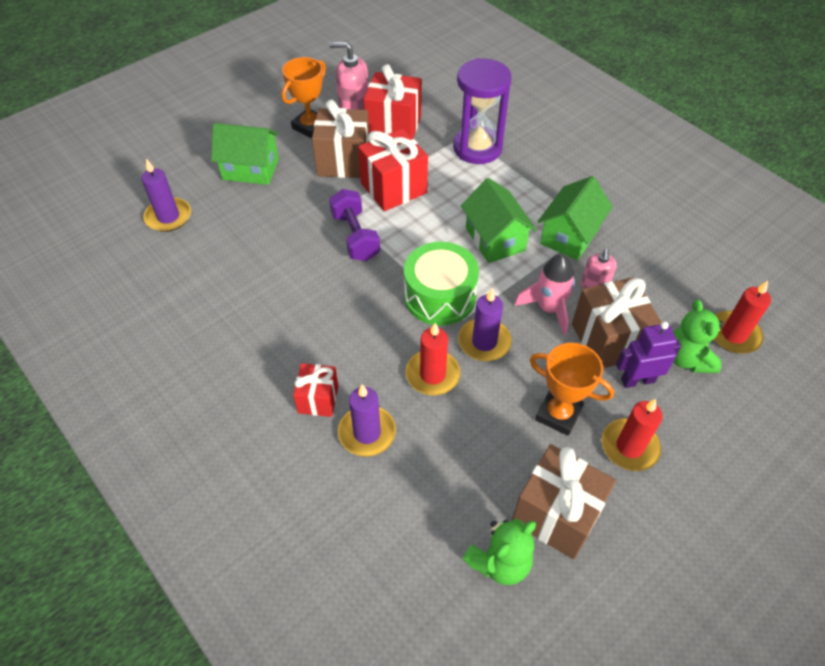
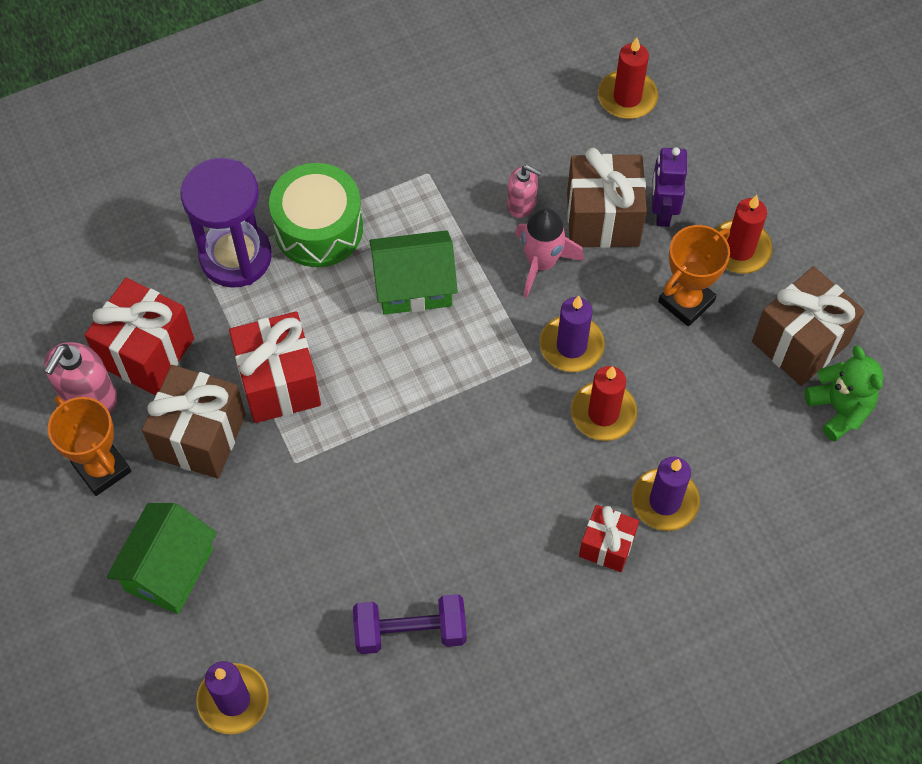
camera: 75 degrees left, 10 degrees up
(355, 236) = (356, 451): purple dumbbell -> purple dumbbell (410, 631)
(440, 296) = (489, 375): green drum -> green drum (318, 228)
(569, 236) = (435, 202): green house -> none
(687, 359) = (647, 153): green teddy bear -> none

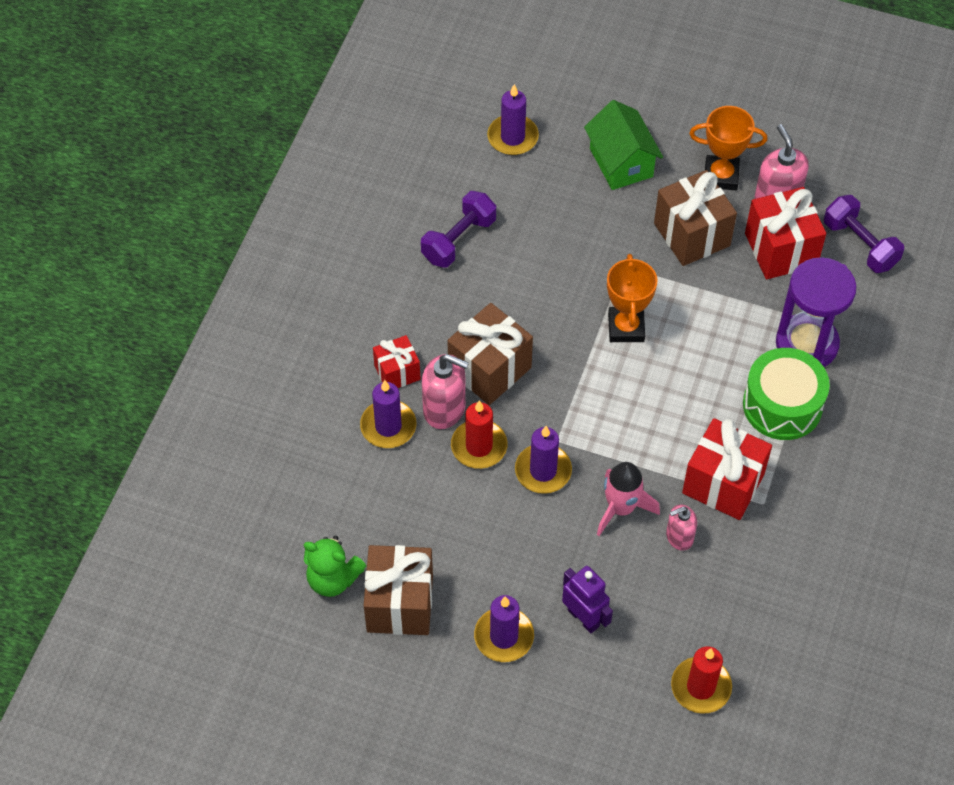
camera: 135 degrees right, 5 degrees down
(79, 296) = (860, 244): none -> purple dumbbell
(279, 383) = (686, 298): red gift -> red gift (723, 483)
(414, 286) = (680, 422): green house -> none
(599, 472) = (444, 409): none -> pink soap dispenser
(603, 219) = (616, 575): brown gift -> brown gift (489, 369)
(686, 301) = (501, 565): orange trophy -> orange trophy (626, 327)
(739, 249) = (504, 636): red candle -> purple candle

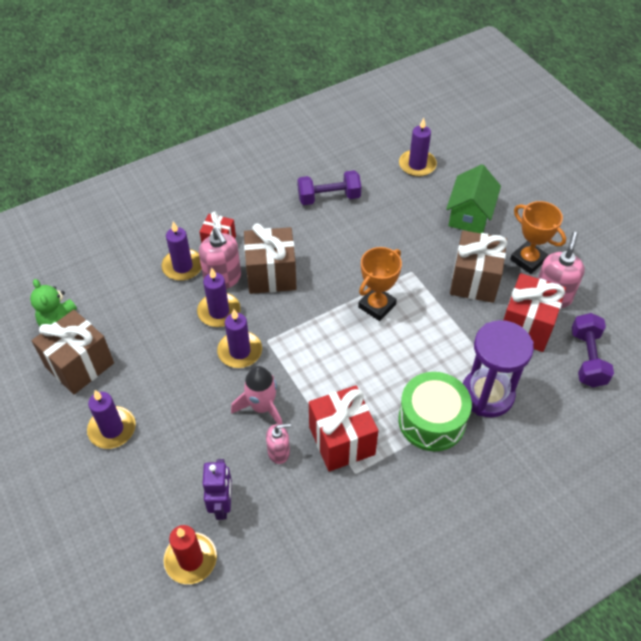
camera: 40 degrees right, 5 degrees down
(479, 446) = (219, 312): red candle -> purple candle
(583, 618) = (168, 455): purple robot -> purple robot (222, 505)
(679, 537) = (279, 452): pink soap dispenser -> pink soap dispenser turned 150 degrees clockwise

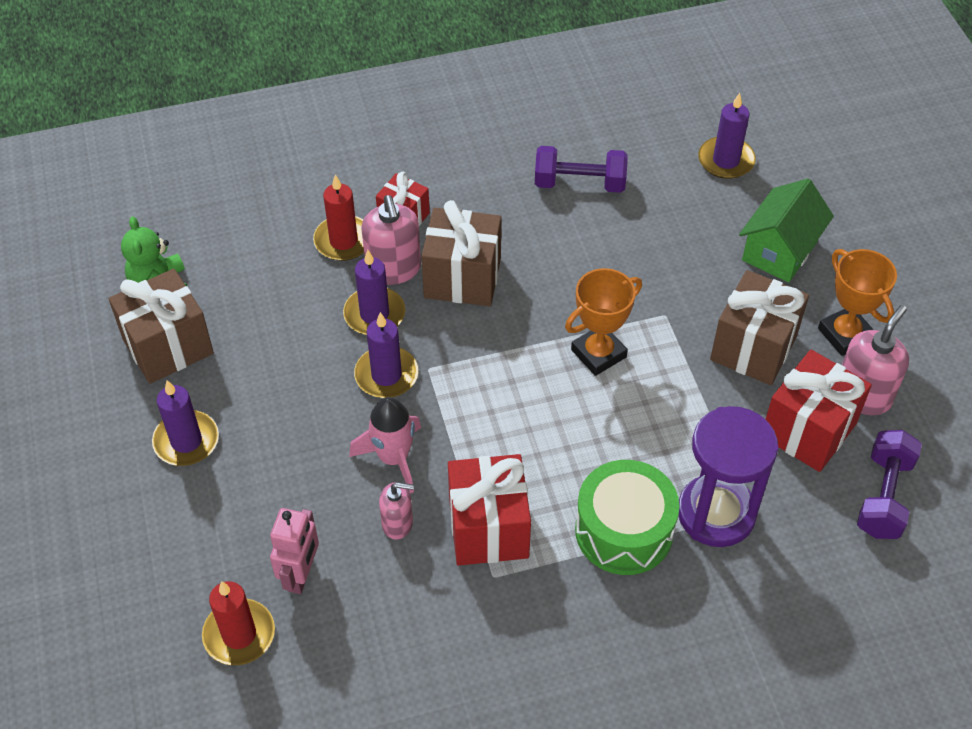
camera: 15 degrees right, 0 degrees up
(183, 266) = (343, 241): purple candle -> red candle
(222, 505) = (301, 575): purple robot -> pink robot

